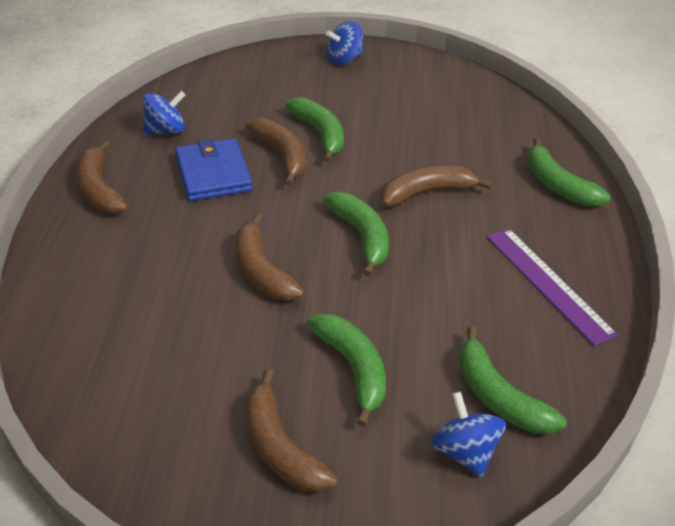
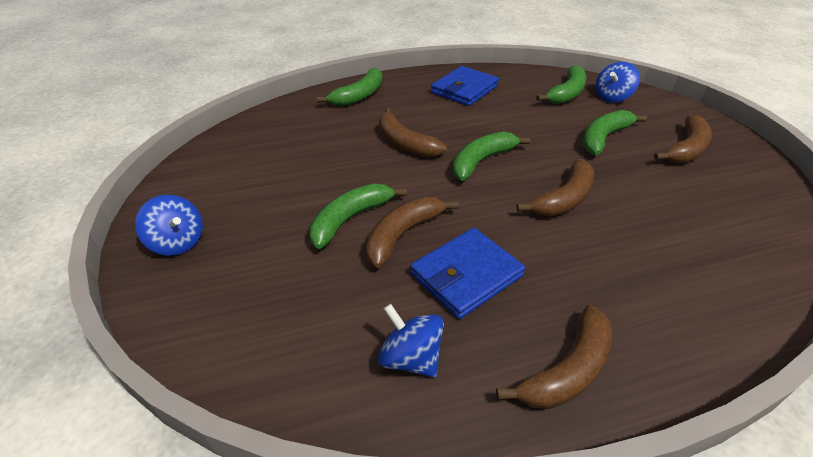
camera: 110 degrees left, 0 degrees up
(548, 284) = (464, 89): purple ruler -> blue wallet

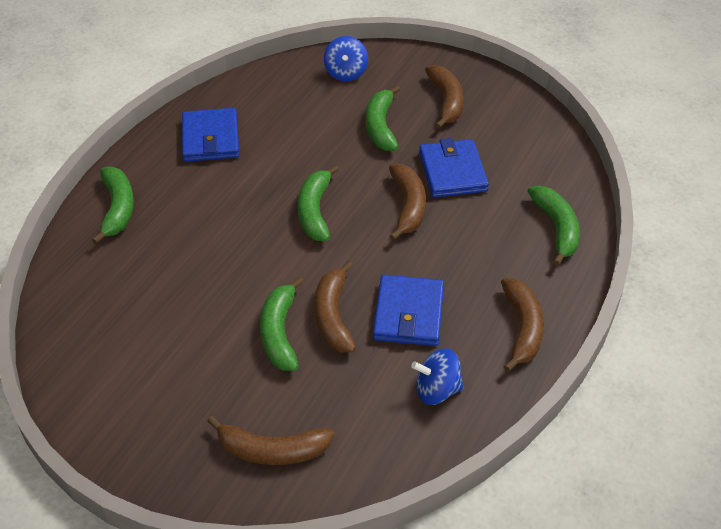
camera: 45 degrees left, 5 degrees up
(178, 242) = (172, 452): blue spinning top -> none
(405, 143) = (232, 234): brown banana -> brown banana (272, 450)
(566, 93) = (305, 90): green banana -> green banana (556, 228)
(637, 197) = (452, 172): none -> blue wallet

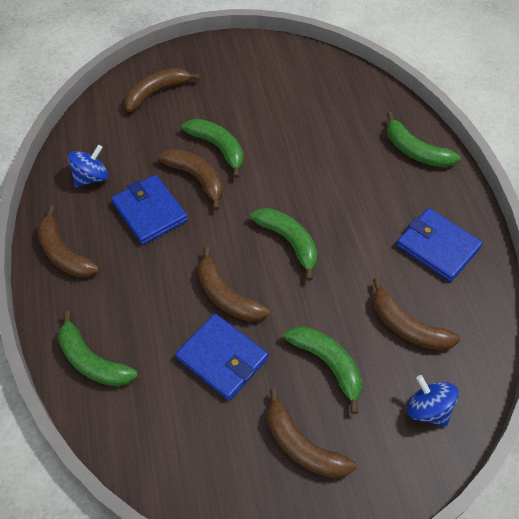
camera: 140 degrees right, 10 degrees up
(300, 113) = (407, 326): none -> brown banana

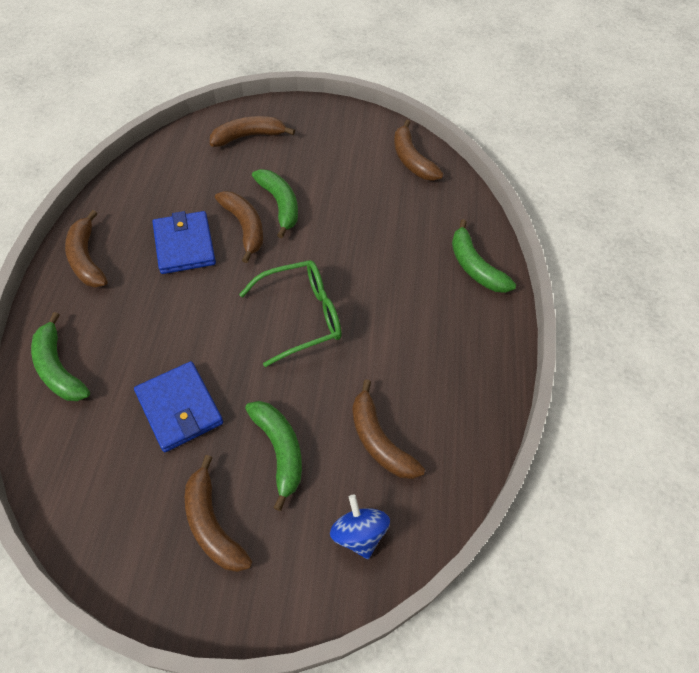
camera: 15 degrees right, 0 degrees up
(91, 177) = (148, 196): blue spinning top -> none
(227, 296) = (215, 349): brown banana -> brown banana (412, 160)
(289, 242) = (302, 316): green banana -> green glasses
(437, 247) = (450, 370): blue wallet -> none

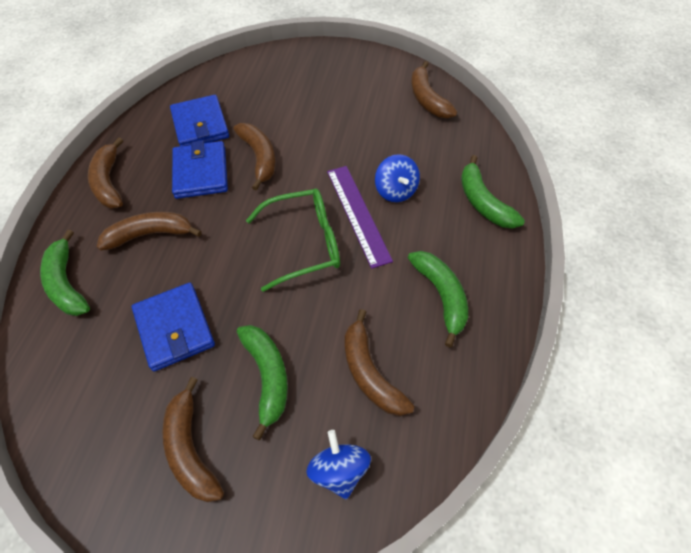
camera: 10 degrees right, 0 degrees up
(177, 193) = (200, 125): none -> blue wallet
(248, 136) = (273, 75): brown banana -> brown banana (150, 234)
(279, 205) = (295, 138): green banana -> green banana (441, 296)
(352, 283) = (358, 214): none -> purple ruler
(388, 258) = (396, 191): none -> blue spinning top

